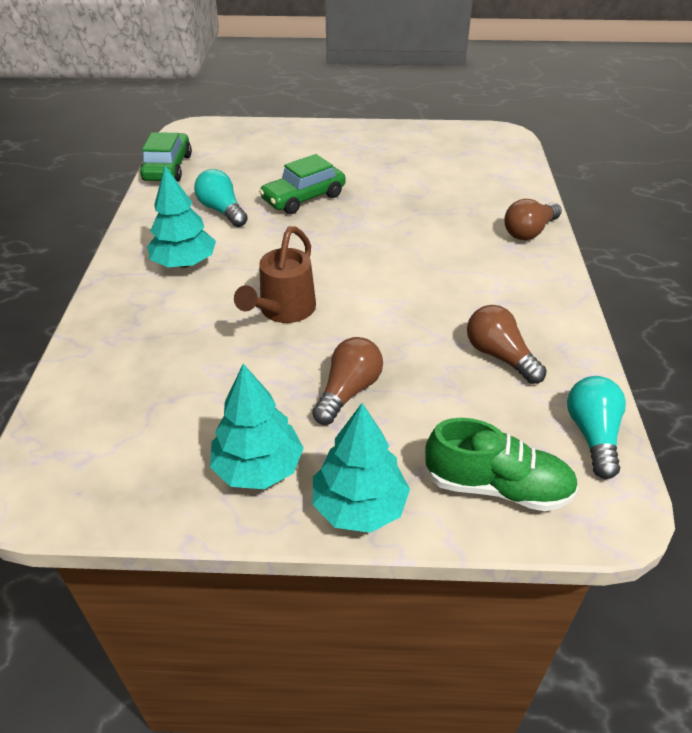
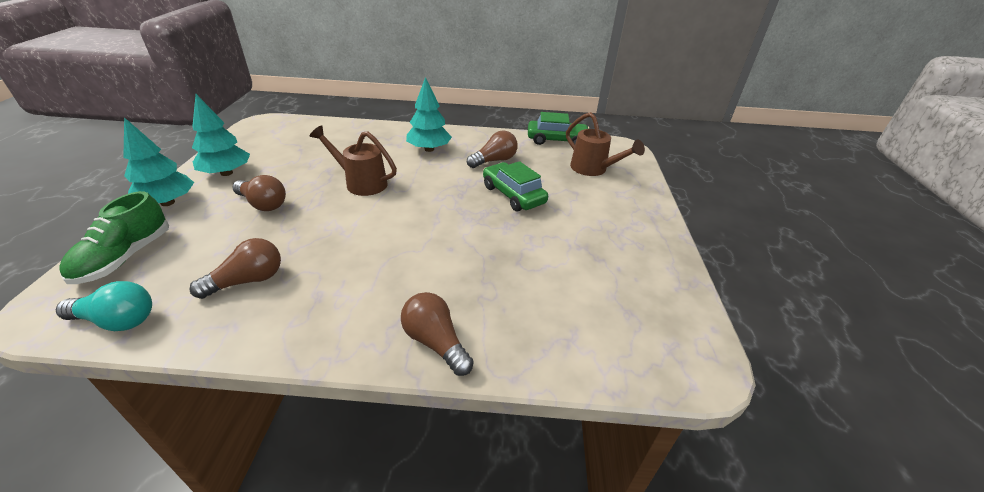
camera: 90 degrees right, 5 degrees down
(222, 211) = (494, 161): turquoise light bulb -> brown light bulb
(245, 150) = (593, 169): none -> brown watering can

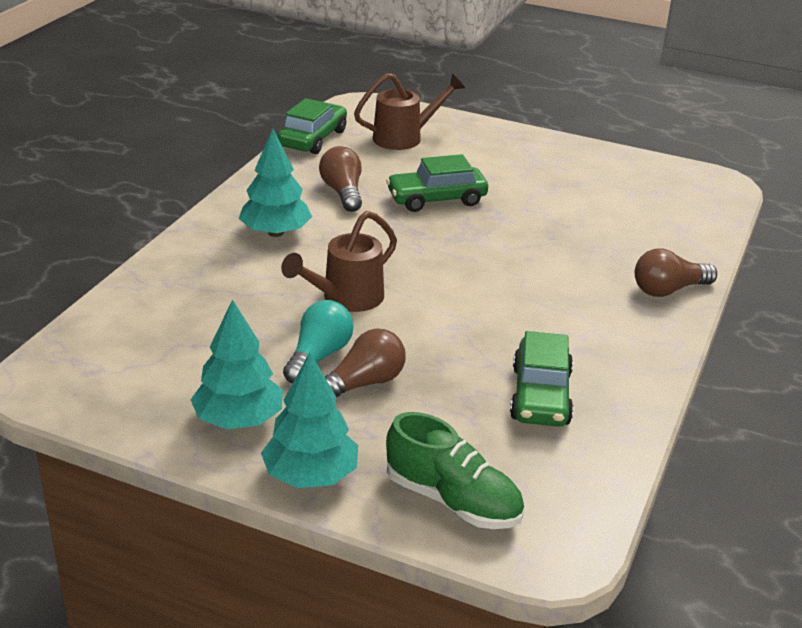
camera: 70 degrees left, 5 degrees down
(117, 320) = (586, 489): turquoise light bulb -> turquoise light bulb (318, 356)
(248, 280) = (541, 396): brown light bulb -> green car

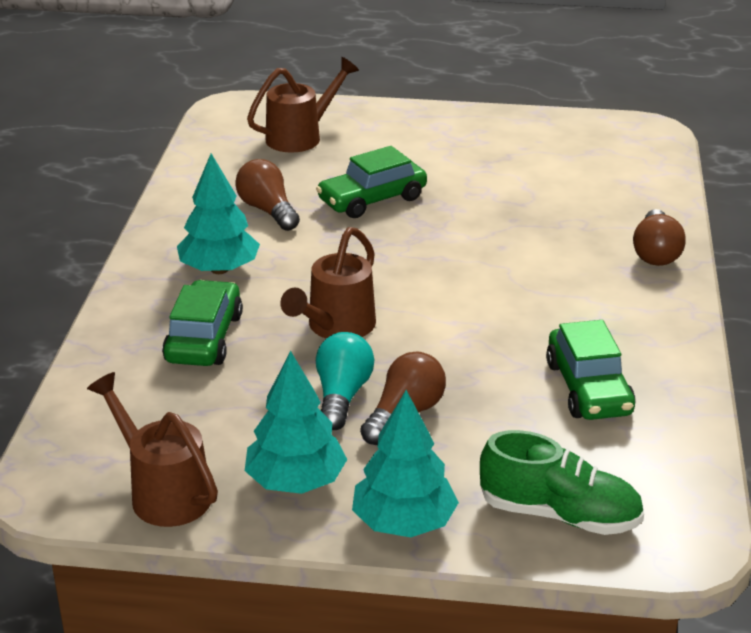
camera: 15 degrees left, 0 degrees up
(125, 404) = (163, 492): none -> brown watering can
(313, 138) = (200, 155): green car -> green car (204, 338)
(668, 290) = (655, 253): brown light bulb -> brown light bulb turned 45 degrees counterclockwise

